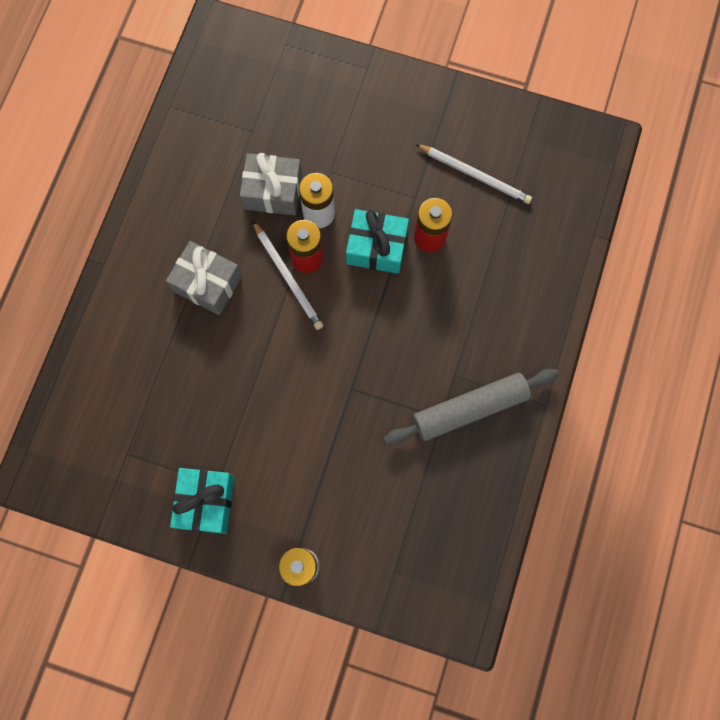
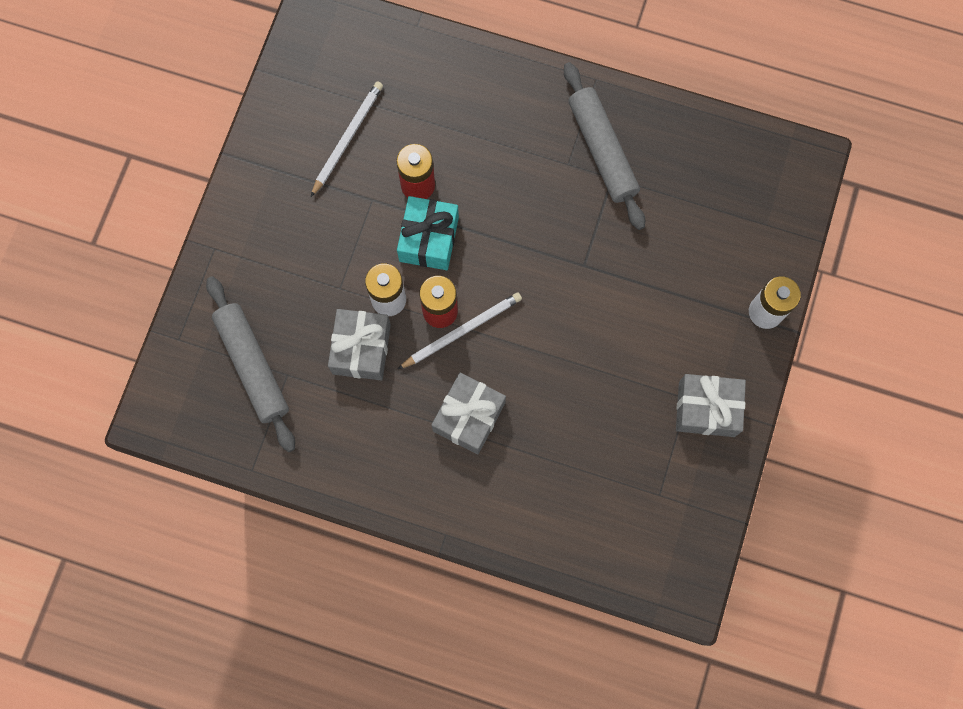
camera: 90 degrees left, 0 degrees up
(206, 502) = (706, 409): turquoise gift -> grey gift
(260, 104) = (252, 366): none -> grey rolling pin

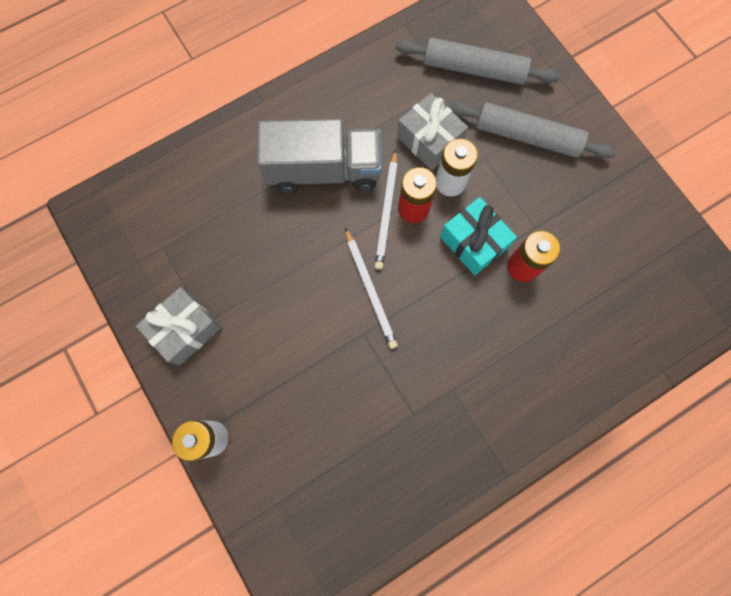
camera: 130 degrees right, 0 degrees up
(347, 138) = (600, 246): white pencil -> white pencil (370, 290)
(469, 417) = (324, 170): grey gift -> grey truck
(602, 150) = (442, 427): grey rolling pin -> grey rolling pin (527, 136)

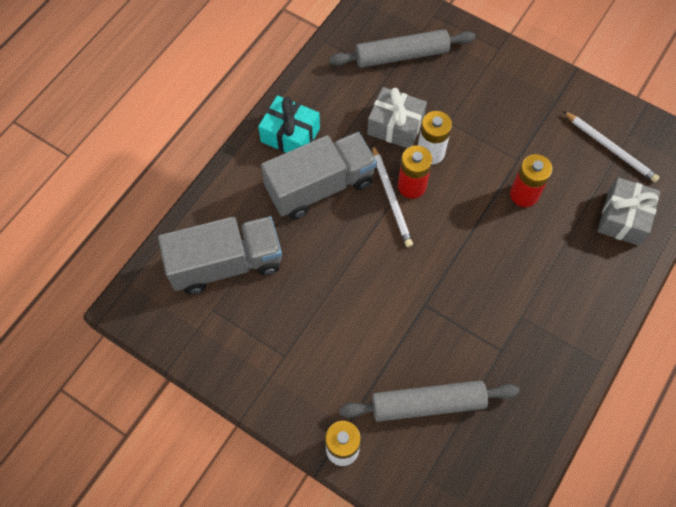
camera: 25 degrees left, 10 degrees down
(185, 329) = (271, 369): grey gift -> grey gift (623, 218)
(197, 208) = (226, 264): none -> grey truck
(370, 290) = (411, 266): white pencil -> white pencil (610, 148)
(473, 242) = (475, 192): turquoise gift -> turquoise gift (290, 135)
(527, 136) = (472, 91): grey rolling pin -> grey rolling pin (428, 403)

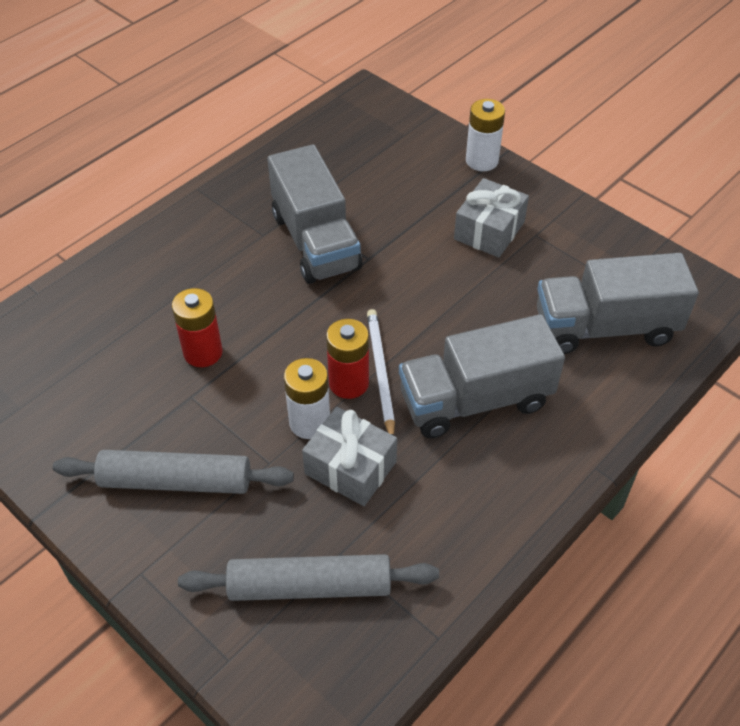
camera: 170 degrees left, 15 degrees down
(290, 135) = (512, 477): turquoise gift -> none
(428, 403) = (388, 181): grey rolling pin -> grey rolling pin (176, 481)
(474, 316) = (315, 241): none -> grey truck
(610, 148) = (56, 392): white pencil -> none
(623, 218) = (92, 309): grey gift -> grey gift (489, 231)

